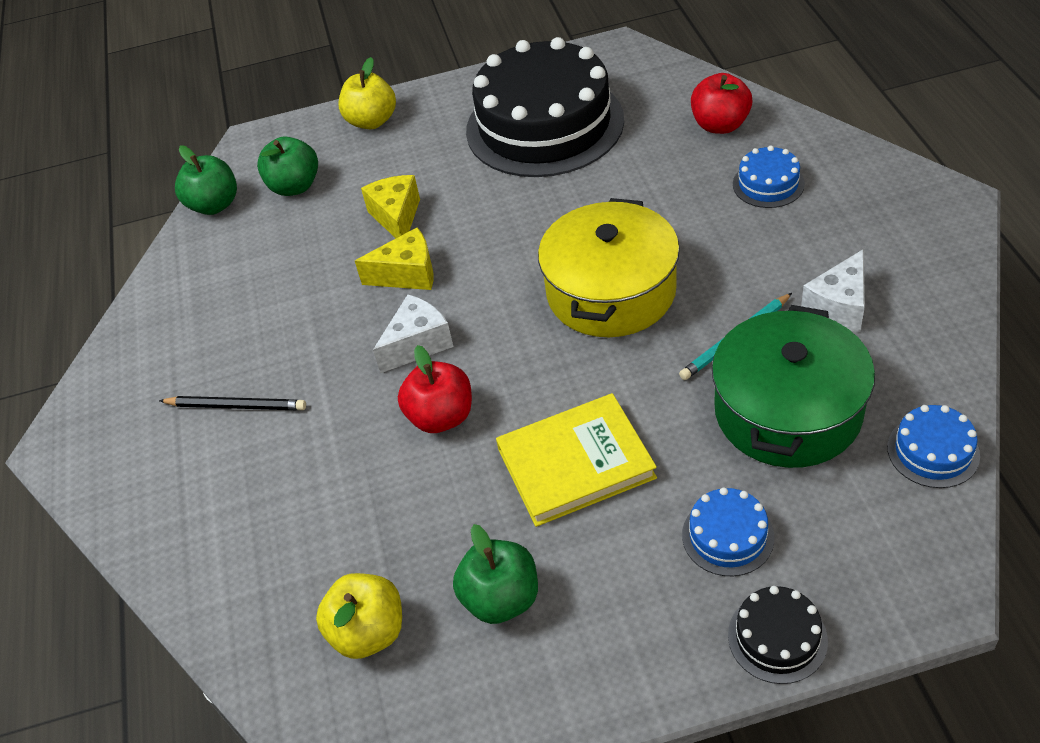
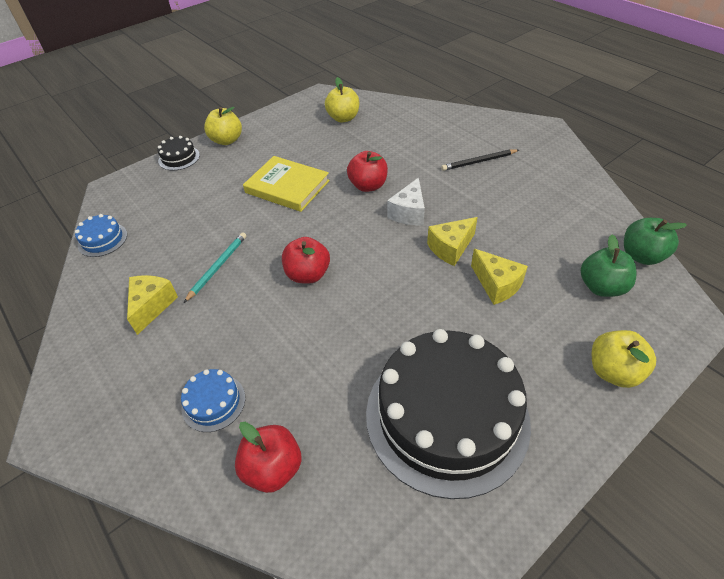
camera: 150 degrees right, 0 degrees up
(501, 598) = (296, 139): green apple -> none
(575, 463) = (287, 187): yellow book -> yellow book turned 75 degrees clockwise
(611, 291) = (308, 274): yellow pot -> red apple
(655, 659) = (227, 140): none -> yellow apple
(727, 536) = (205, 181): blue cake -> none
(787, 411) = (181, 237): green pot -> none
(839, 307) = (152, 306): white cheese -> yellow cheese

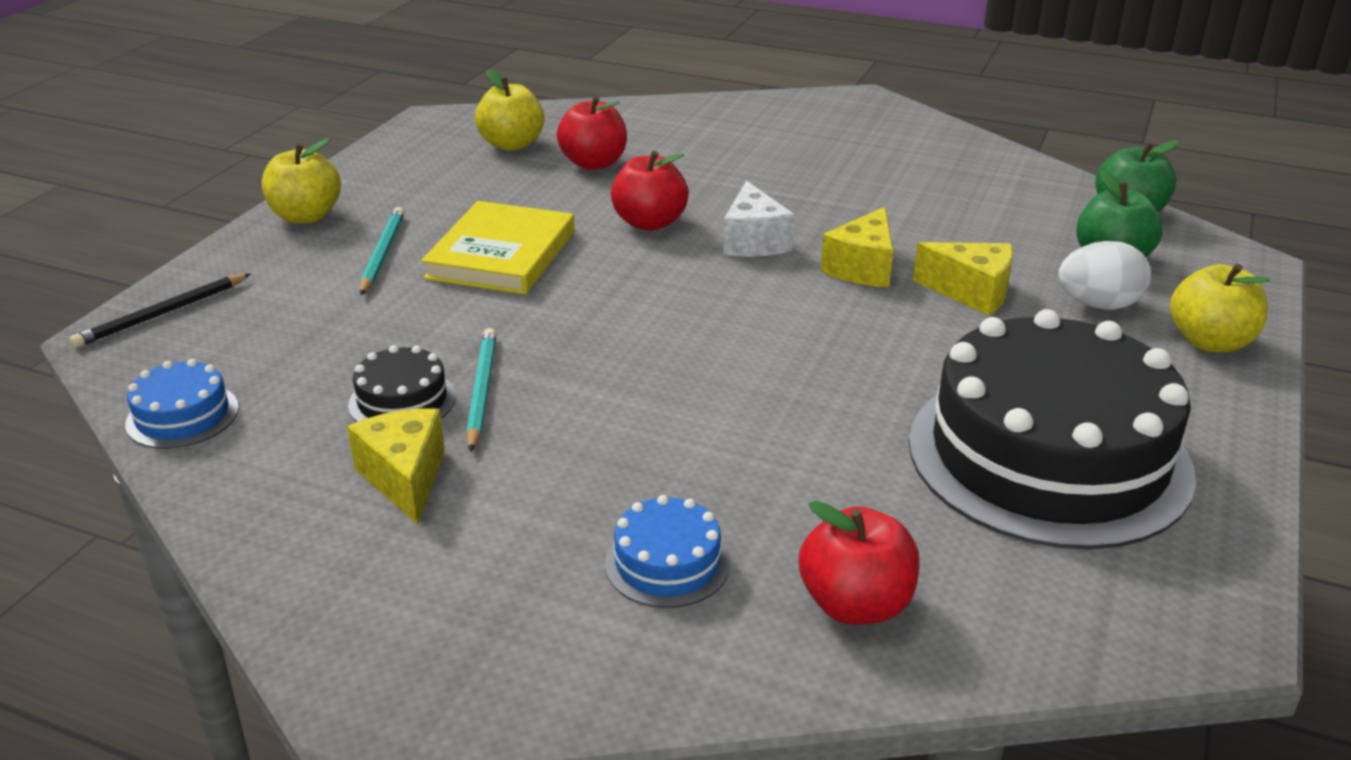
camera: 30 degrees left, 15 degrees down
(179, 158) = (226, 261): black cake -> black cake (402, 400)
(239, 171) = (382, 254): none -> turquoise pencil
(287, 187) = (501, 255): yellow book -> yellow book turned 75 degrees counterclockwise
(308, 274) = (662, 357): red apple -> red apple (594, 163)
(479, 162) = (802, 157): black pencil -> black pencil (162, 314)
(564, 319) = (1098, 305): none -> white egg

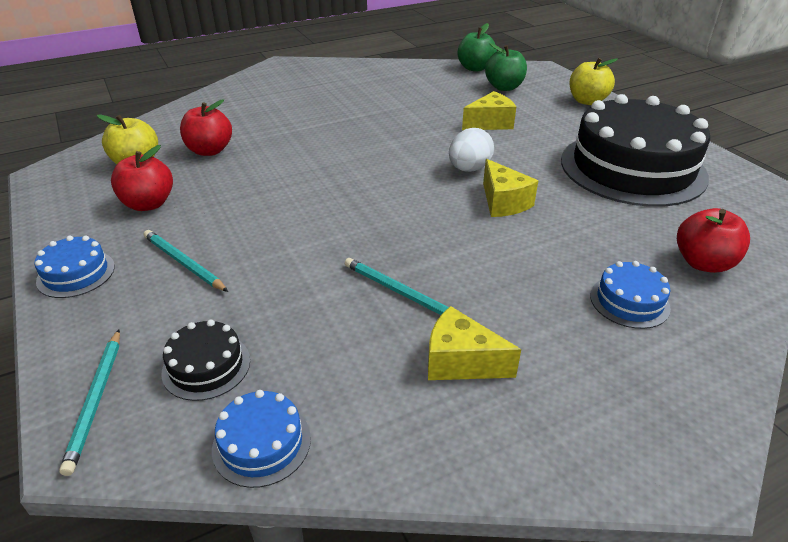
camera: 50 degrees left, 5 degrees up
(162, 314) = (96, 400): black pencil -> turquoise pencil
(306, 216) = (76, 273): yellow apple -> blue cake
(402, 400) = (372, 327): black cake -> black cake (206, 366)
(501, 255) = (259, 221): yellow book -> none
(650, 223) = (303, 164): red apple -> red apple (148, 204)
(754, 241) = (368, 147): white cheese -> none
(862, 268) = (434, 135): yellow cheese -> yellow cheese (503, 202)
(1098, 305) = (534, 106): white egg -> white egg (469, 169)

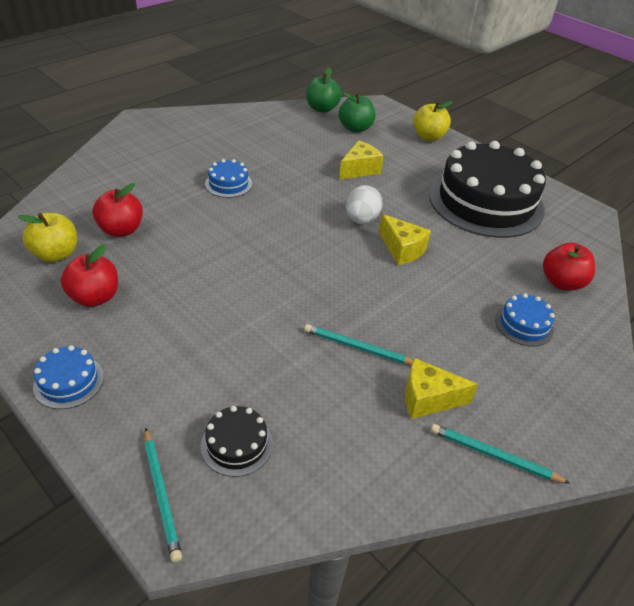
camera: 20 degrees left, 5 degrees up
(183, 263) = (163, 353): turquoise pencil -> turquoise pencil (494, 456)
(261, 443) = (314, 497): blue cake -> blue cake (228, 184)

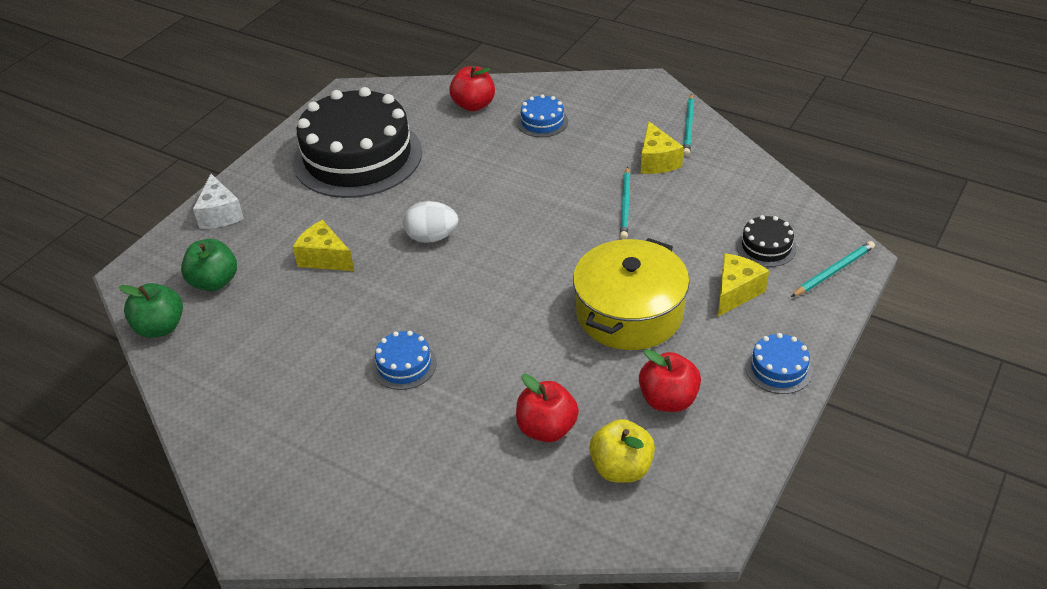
camera: 100 degrees left, 0 degrees up
(206, 305) = (629, 313): none -> yellow pot
(402, 249) = (472, 201): yellow cheese -> yellow cheese (736, 292)
(428, 137) = (220, 214): yellow apple -> white cheese

